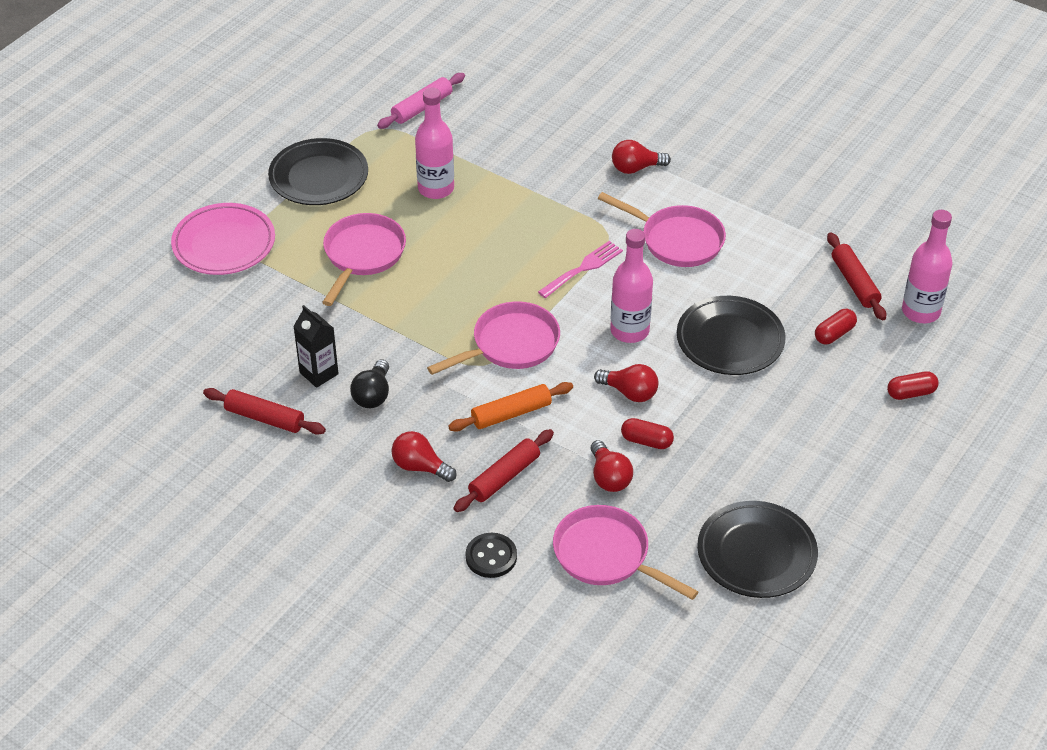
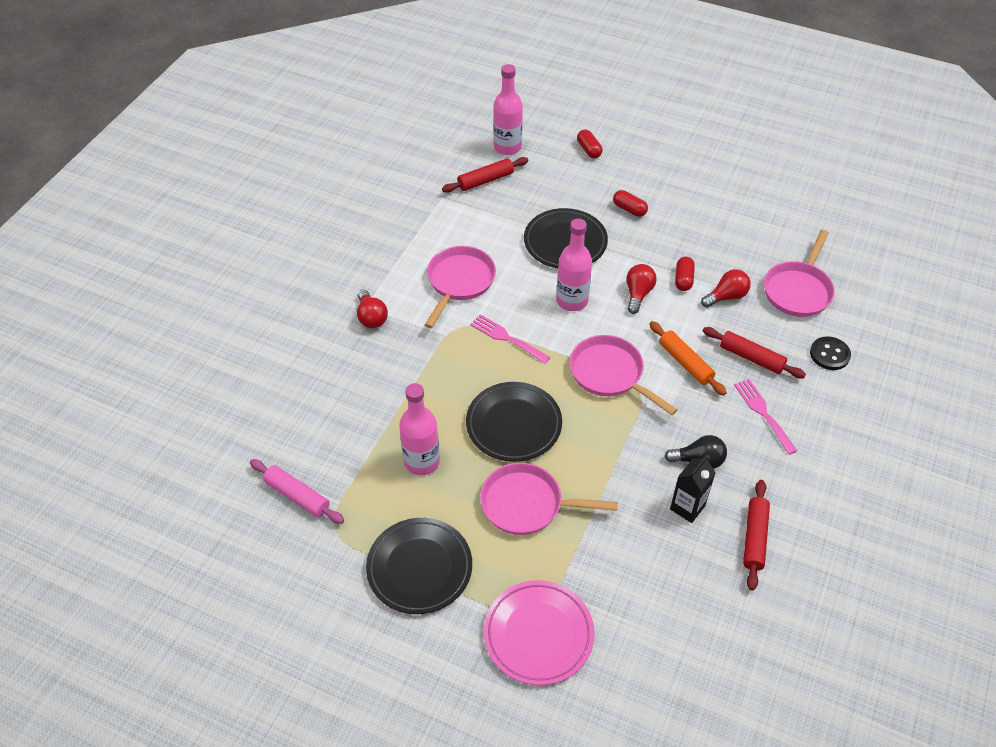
camera: 100 degrees left, 5 degrees up
(420, 467) = (763, 413): red light bulb -> pink fork
(756, 554) = (761, 215): black plate -> black plate (513, 425)
(834, 334) = (542, 188): red capsule -> red capsule (629, 209)

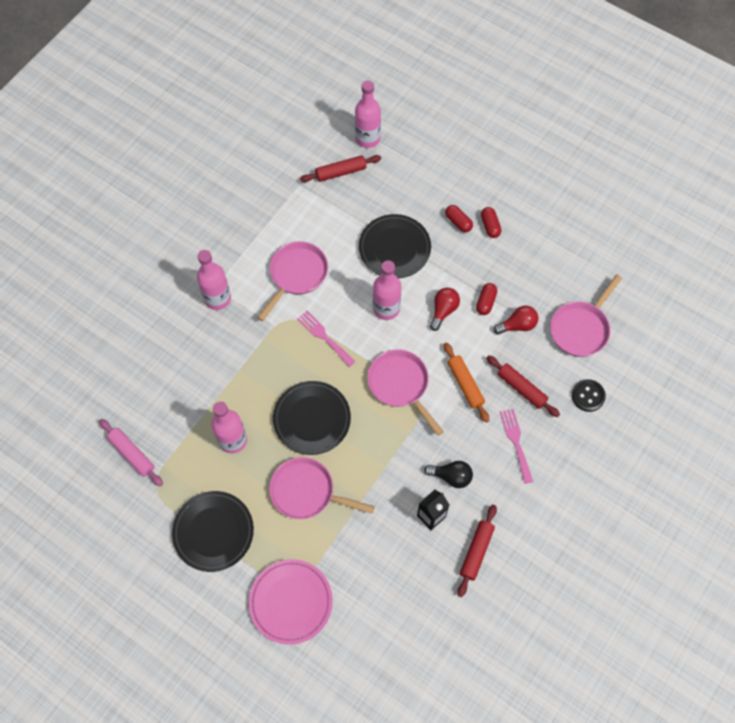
camera: 10 degrees right, 15 degrees up
(371, 317) = (217, 298): red light bulb -> pink bottle
(589, 150) = (438, 152): red capsule -> red capsule (490, 226)

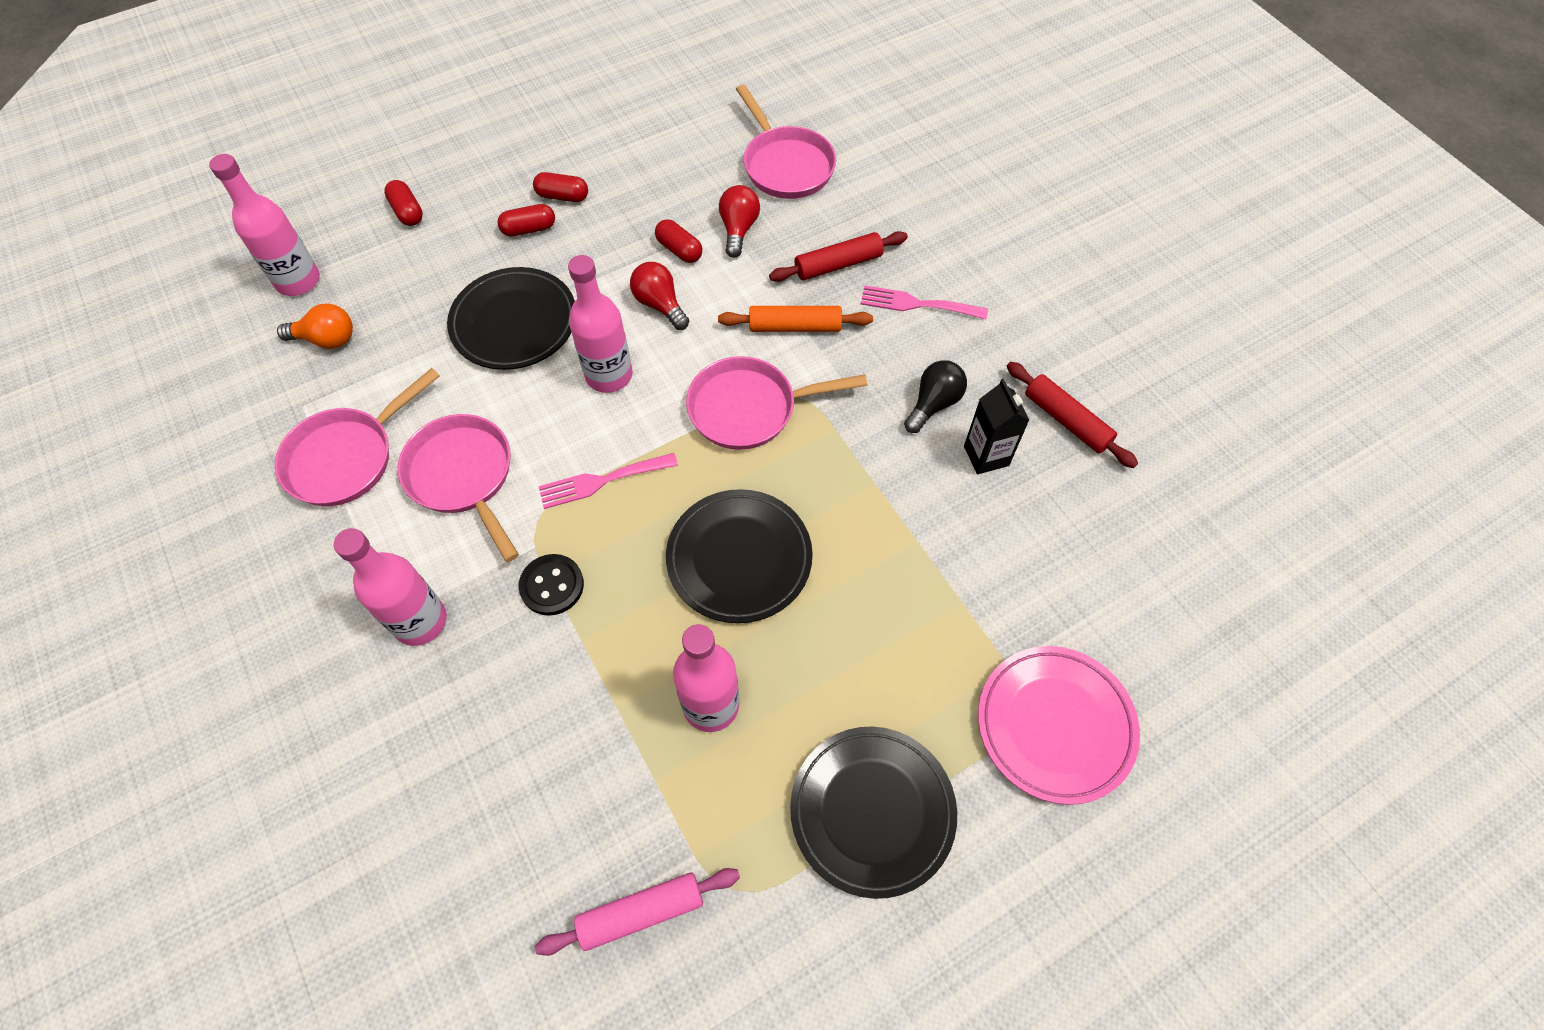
camera: 65 degrees left, 5 degrees down
(307, 492) = (866, 619): pink pan -> pink pan (346, 457)
(341, 172) = (326, 339): red rolling pin -> orange light bulb
(437, 159) = (407, 212): none -> red capsule
(588, 396) = (889, 198): black button -> black button (552, 586)

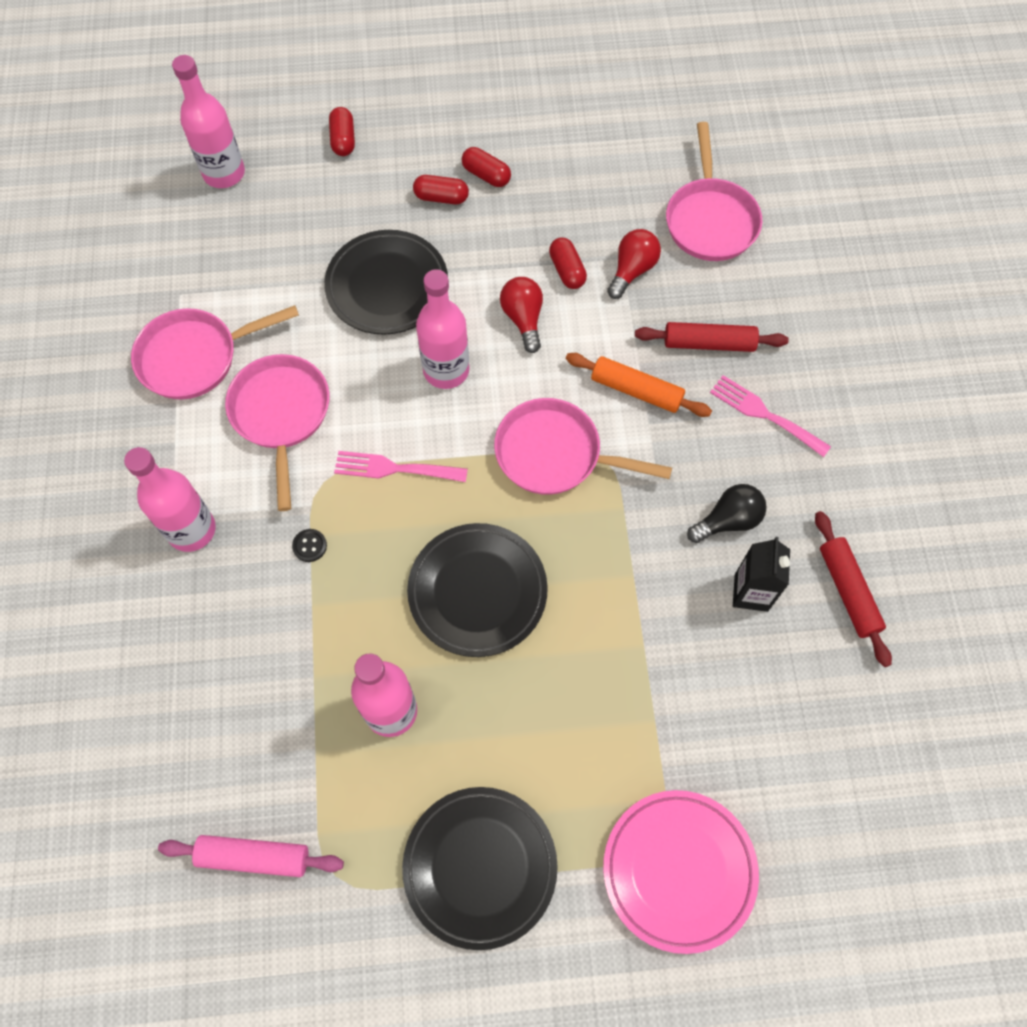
camera: 25 degrees right, 5 degrees up
(326, 339) = (224, 239): orange light bulb -> none
(552, 586) = (309, 546): black button -> black button, size x0.58

